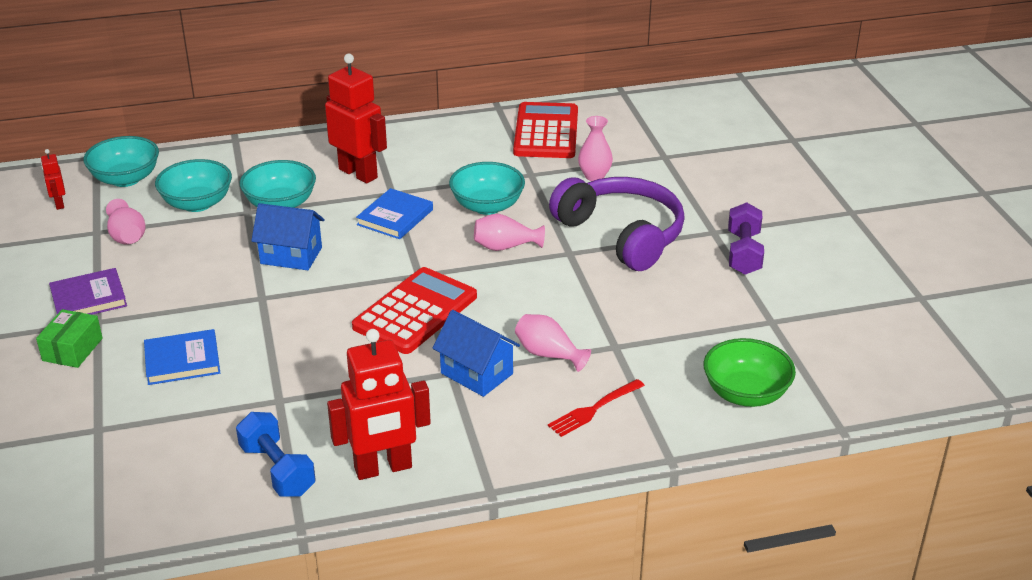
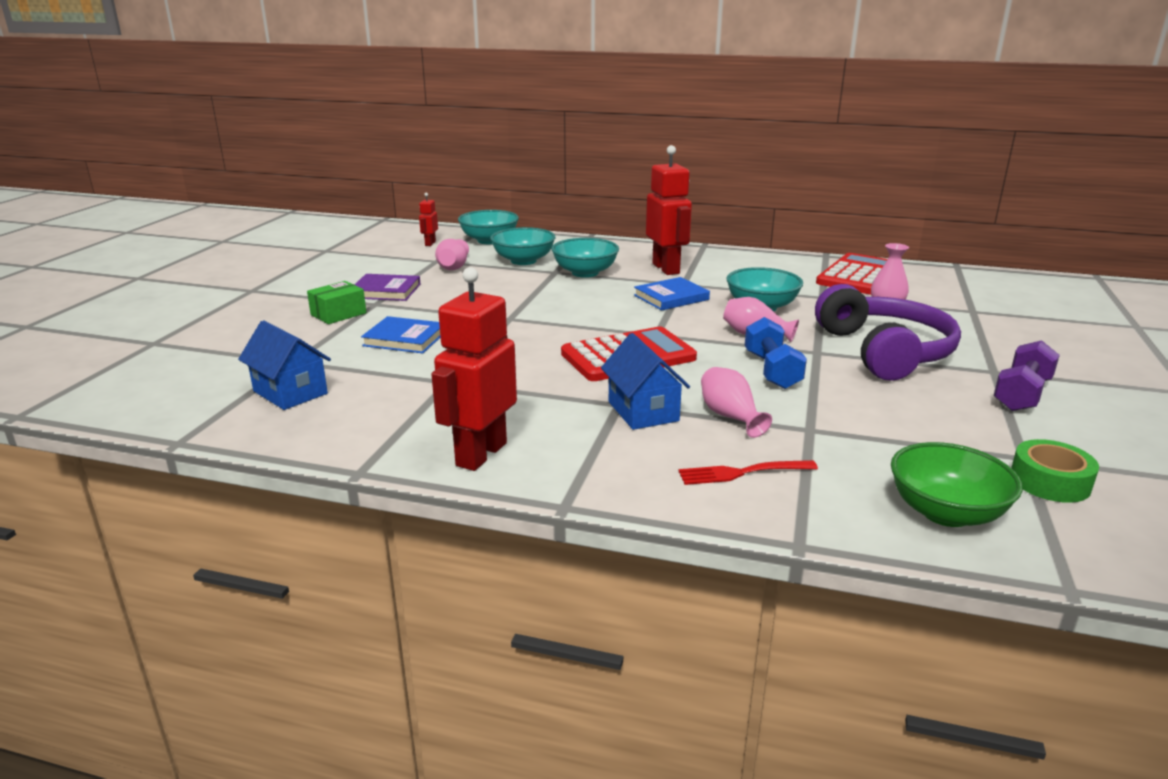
camera: 30 degrees right, 10 degrees down
(277, 470) = (389, 426): blue dumbbell -> blue dumbbell (772, 370)
(291, 255) = (560, 301): blue house -> blue house (290, 392)
(383, 468) = (480, 454): red robot -> red robot turned 105 degrees clockwise
(796, 339) = (1049, 481): none -> green tape

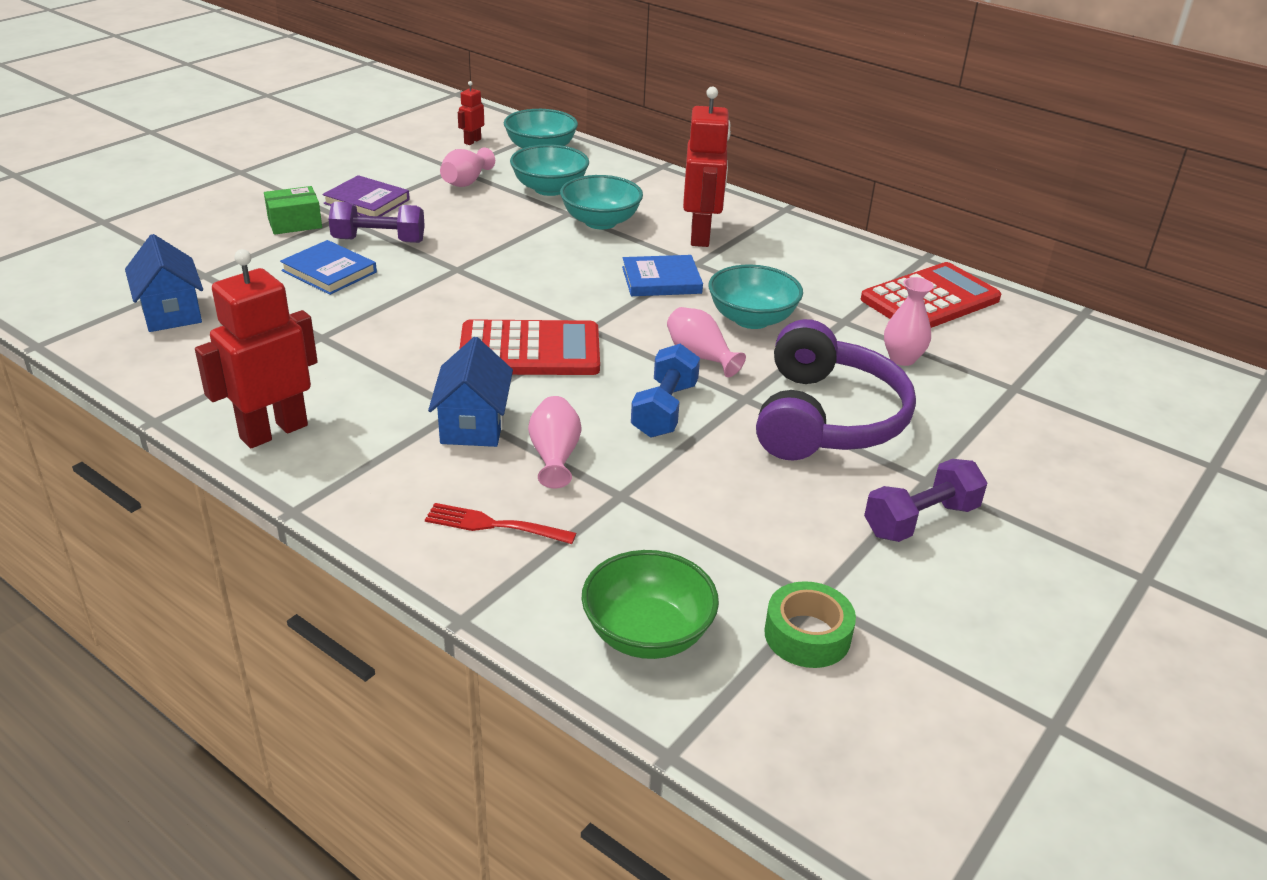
camera: 20 degrees right, 10 degrees up
(424, 312) = (379, 240): none -> purple dumbbell

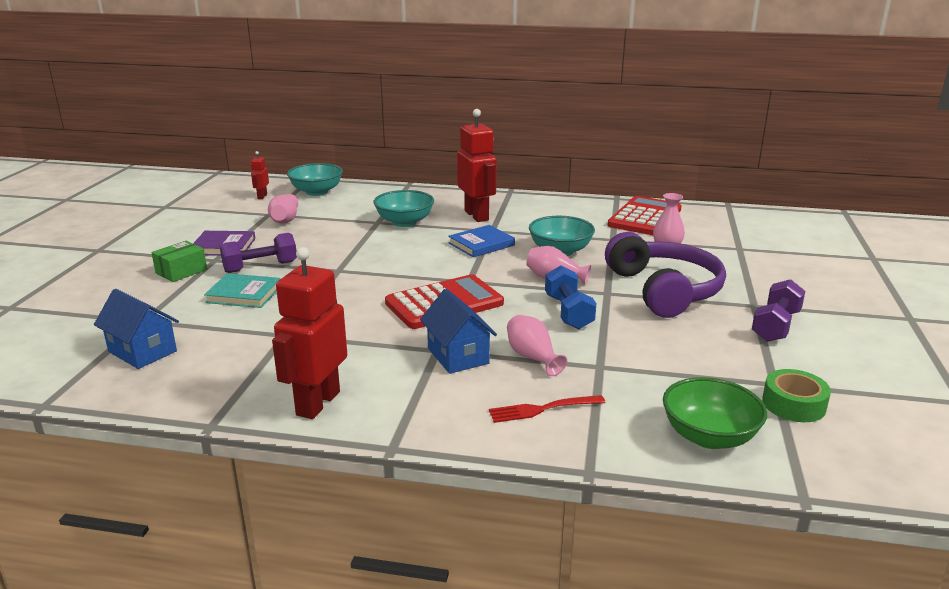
camera: 25 degrees left, 10 degrees down
(329, 271) = (244, 294): blue book -> turquoise book
(549, 189) = (348, 212): turquoise bowl -> none

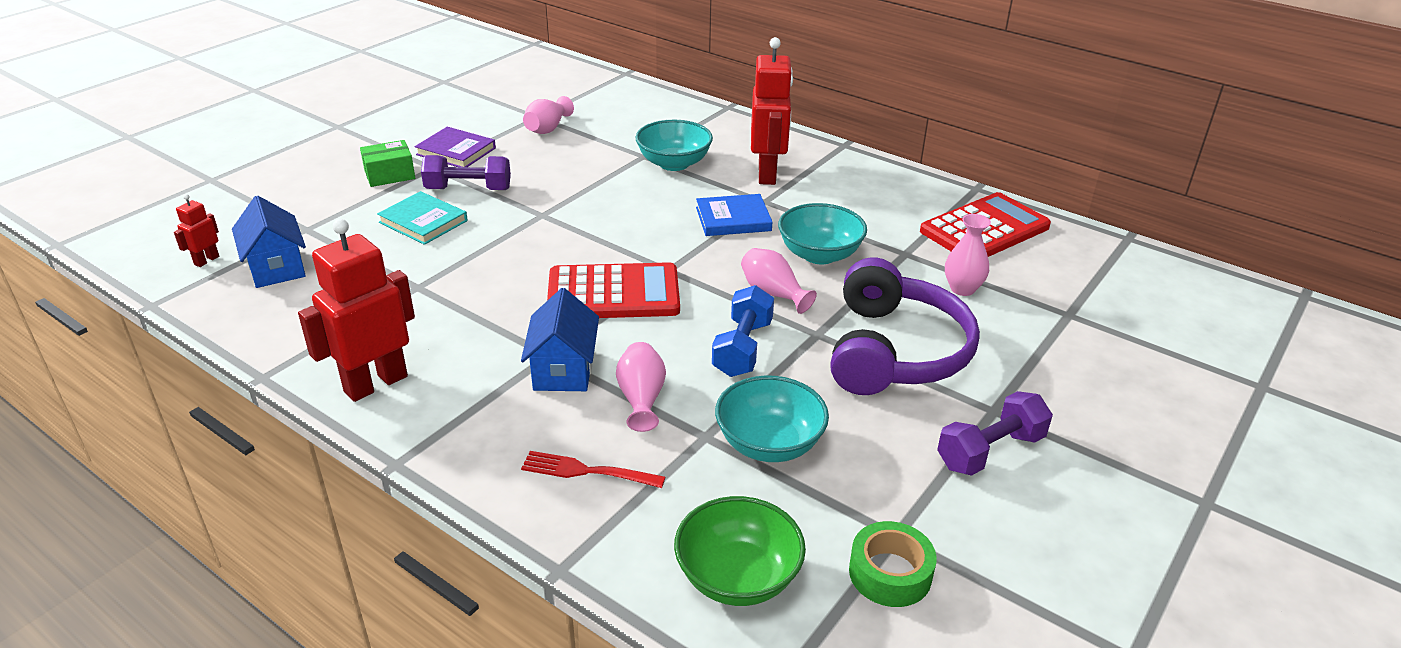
camera: 25 degrees right, 10 degrees up
(262, 196) = (551, 89): red robot -> red robot (206, 260)
(316, 192) = (615, 95): turquoise bowl -> turquoise bowl (769, 444)

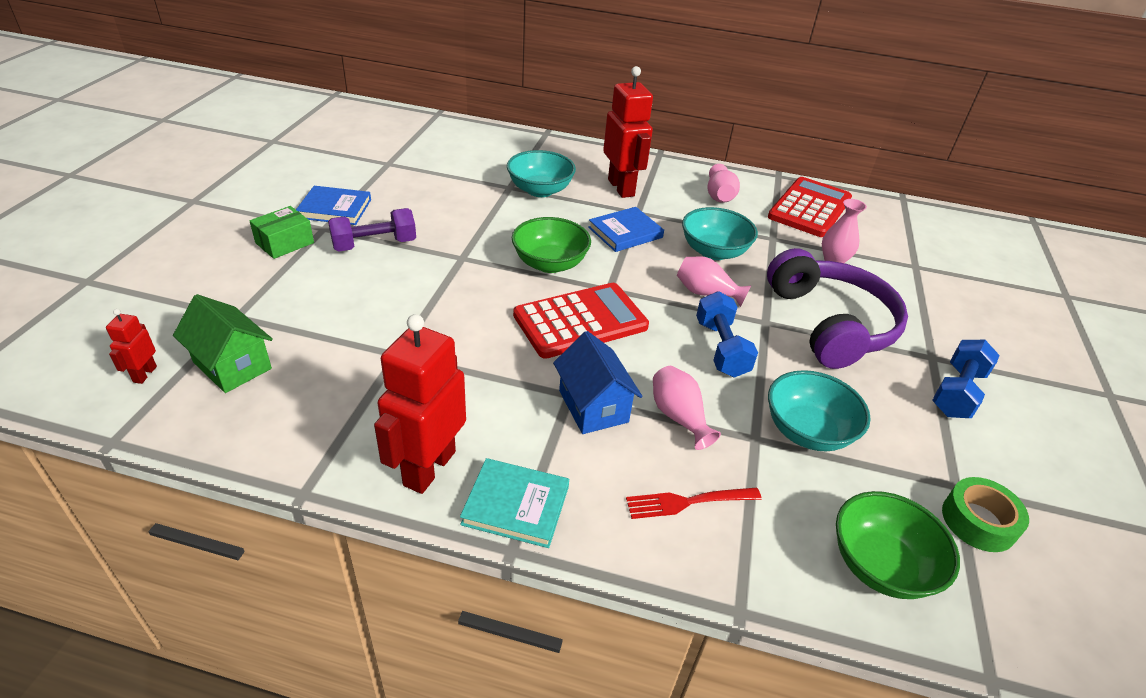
camera: 25 degrees left, 5 degrees up
(276, 268) = (232, 365): blue house -> green house
(423, 222) = (353, 285): turquoise book -> turquoise book (516, 505)
(456, 151) = (335, 209): purple book -> blue book
(547, 129) = (406, 174): pink vase -> pink vase (719, 196)
(626, 235) = (550, 263): none -> green bowl
(990, 451) = (957, 392): purple dumbbell -> blue dumbbell

